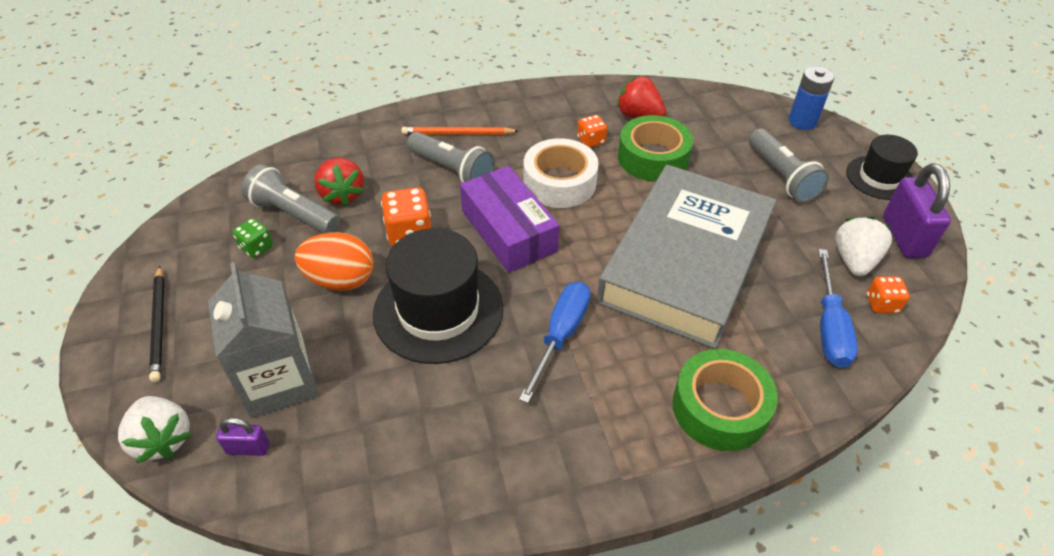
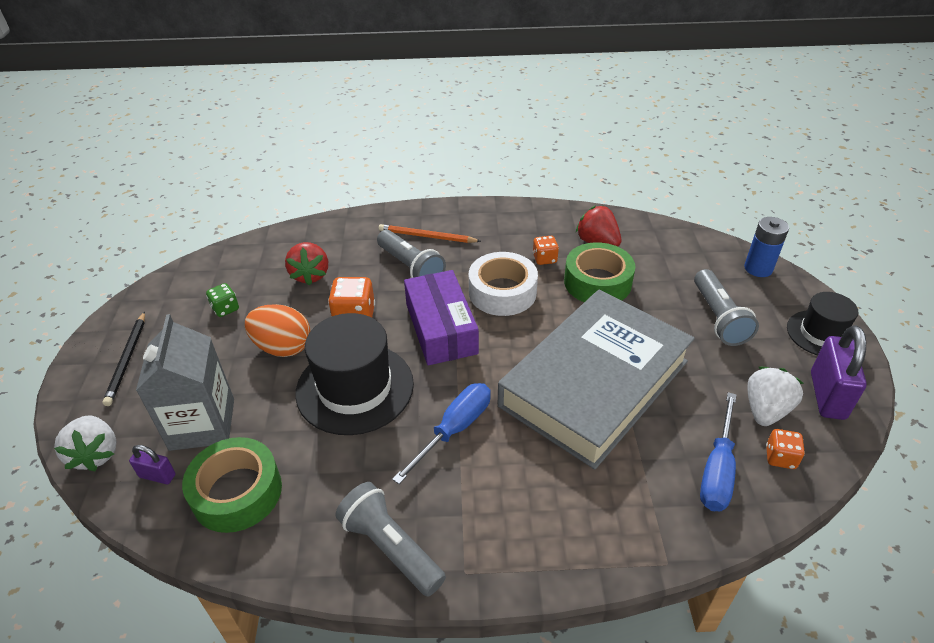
camera: 15 degrees right, 5 degrees down
(293, 214) = (265, 285): grey flashlight -> grey flashlight (390, 547)
(720, 408) = (580, 525): green tape -> green tape (237, 492)

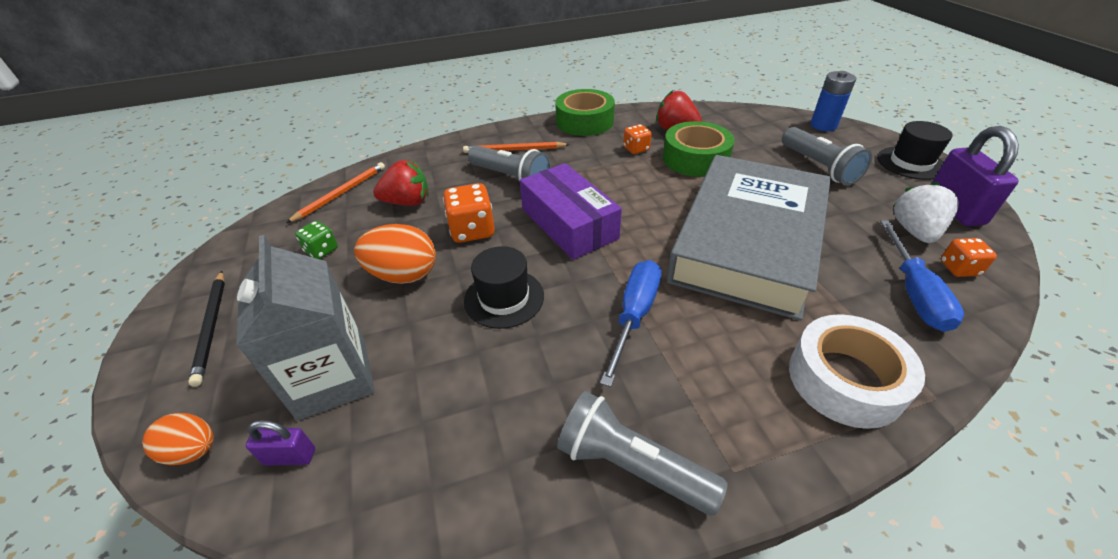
camera: 15 degrees left, 0 degrees up
(96, 454) = (193, 451): white strawberry -> orange egg
(237, 492) = (407, 449): green tape -> green tape (584, 121)
(257, 254) = (341, 193): none -> orange pencil
(310, 275) = (407, 202): red strawberry -> red strawberry turned 75 degrees counterclockwise
(355, 388) = (504, 298): black hat -> black hat, size x0.60
(502, 292) = (612, 182): white tape -> white tape (845, 380)

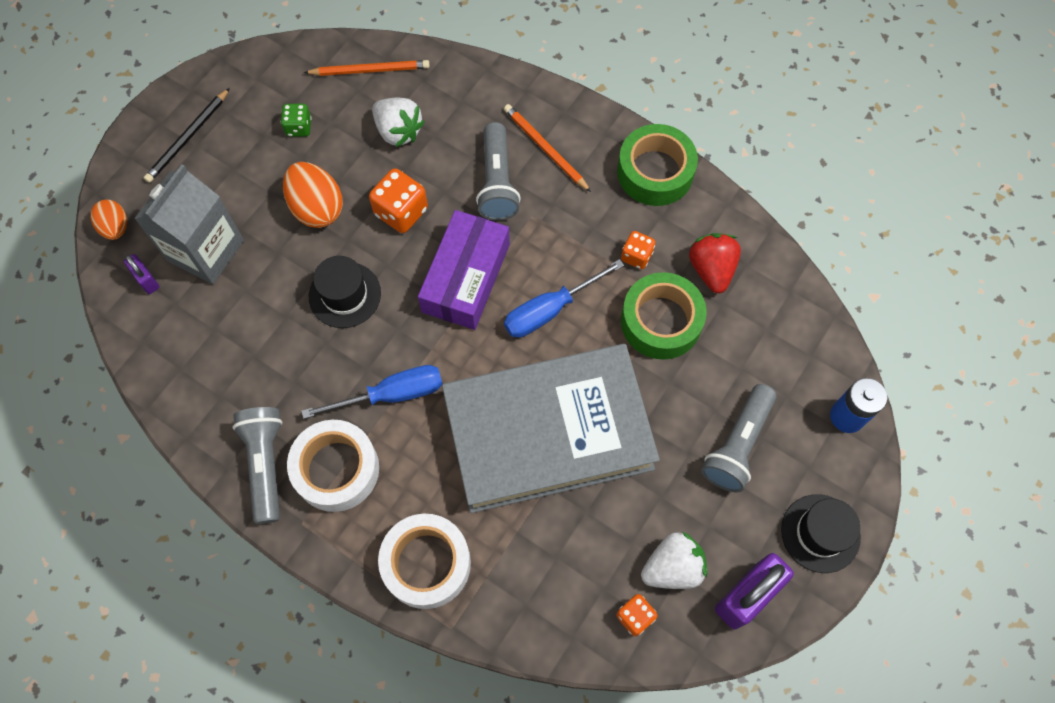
camera: 50 degrees right, 25 degrees up
(407, 202) = (398, 131): red strawberry -> white strawberry
(685, 399) = (336, 469): none -> white tape
(914, 292) = (570, 587): blue screwdriver -> blue screwdriver (550, 310)

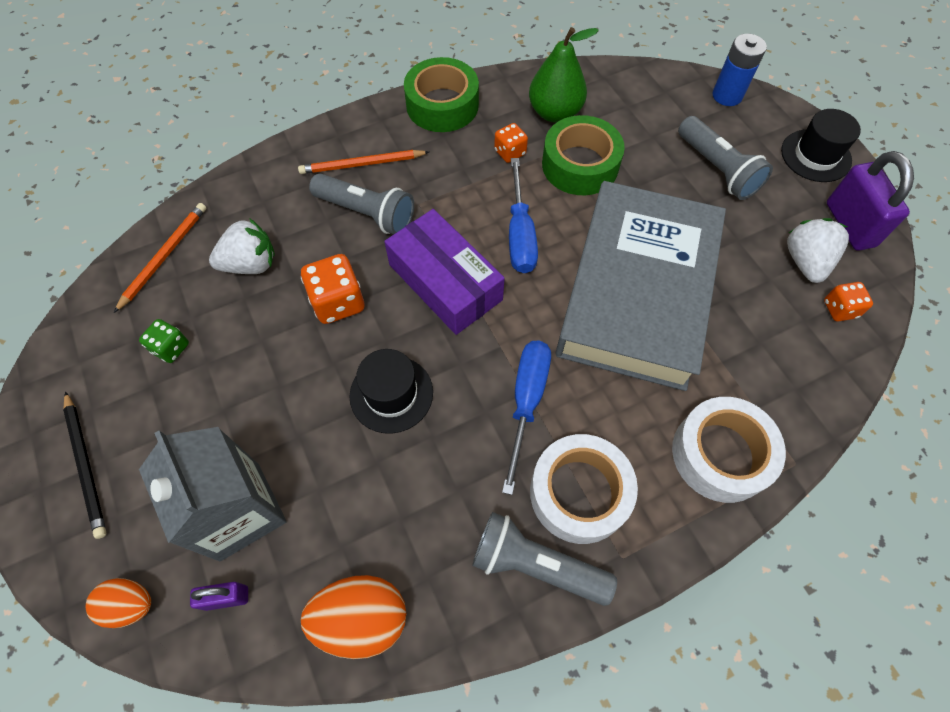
camera: 60 degrees left, 5 degrees down
(317, 208) = (276, 374): orange egg -> orange egg (362, 618)
(711, 269) = (554, 113): red strawberry -> green pear

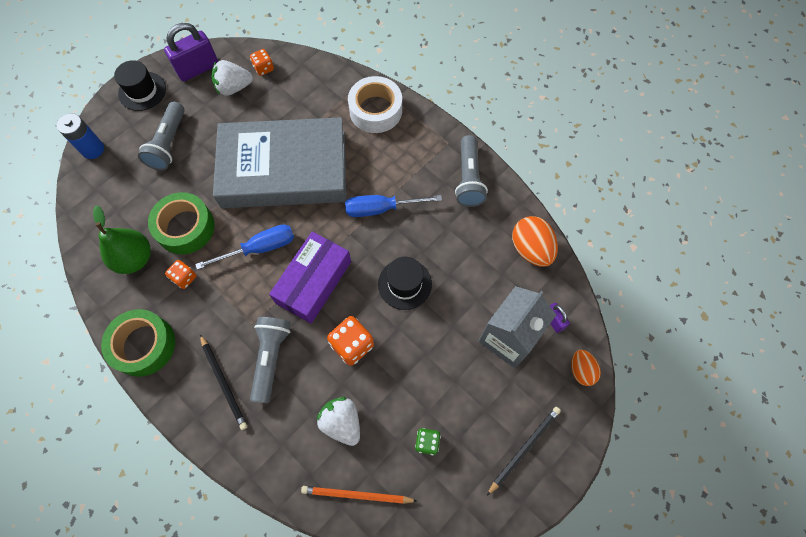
camera: 110 degrees left, 5 degrees up
(362, 164) = (224, 383): orange pencil -> black pencil
(579, 493) = (423, 169): white tape -> none
(717, 169) = (168, 144): grey flashlight -> grey flashlight turned 150 degrees clockwise

